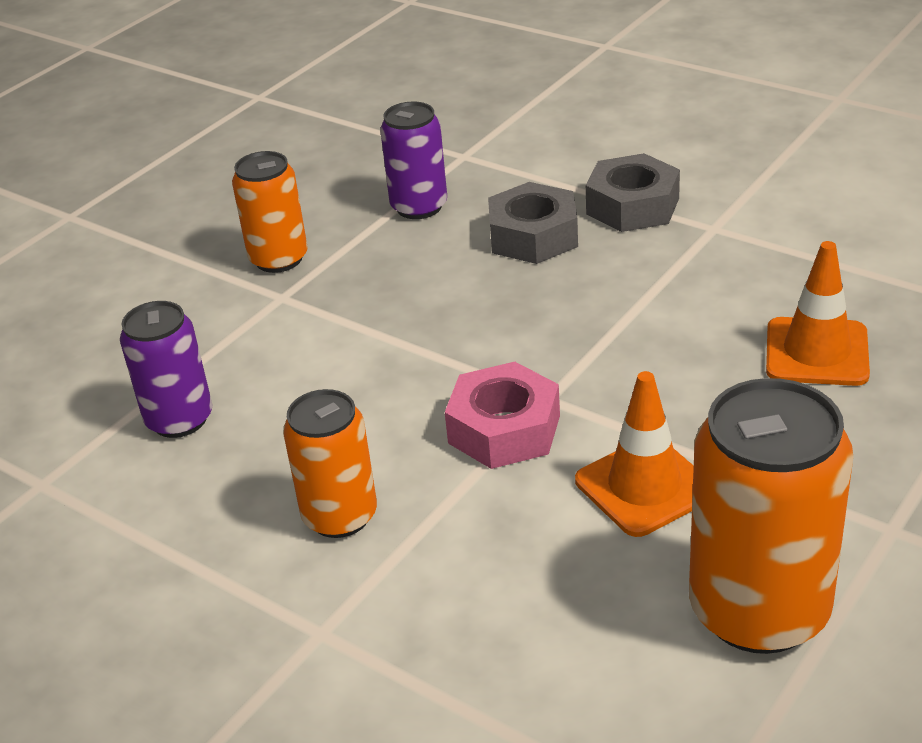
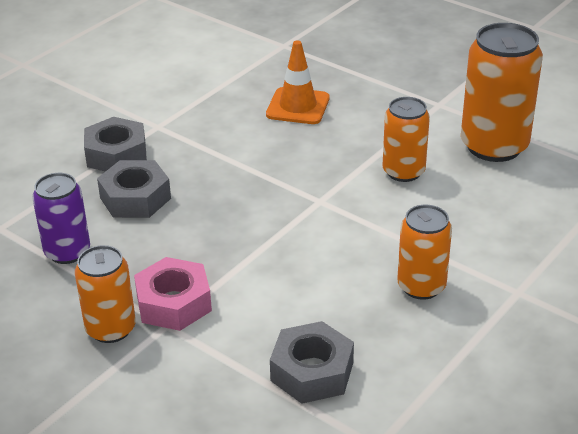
camera: 90 degrees left, 0 degrees up
(179, 419) = (312, 371): purple can -> grey nut
(504, 429) = (347, 218): pink nut -> pink nut (174, 303)
(644, 487) = (403, 171): orange traffic cone -> orange can

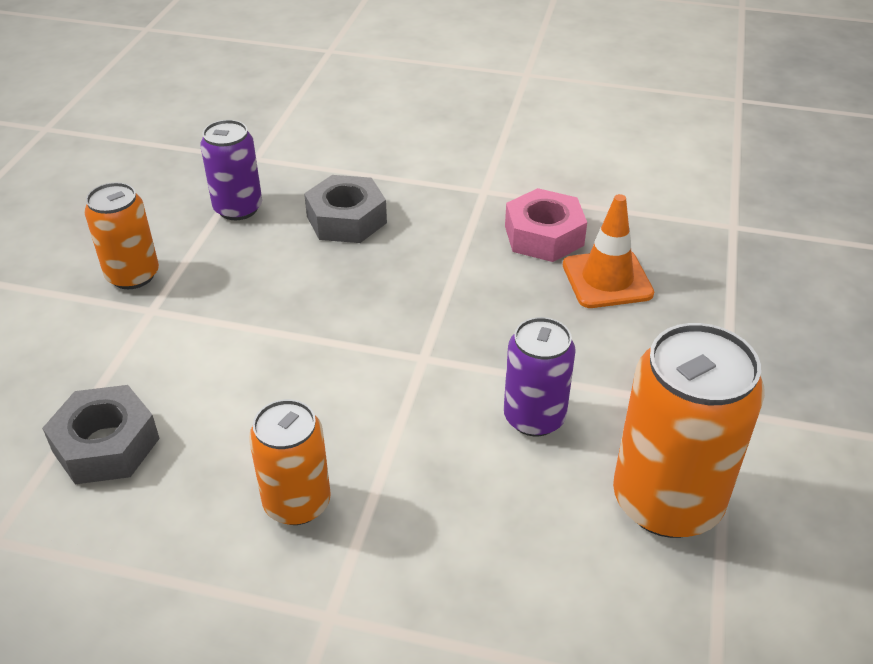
camera: 65 degrees right, 5 degrees up
(116, 154) = (414, 182): grey nut -> none
(174, 303) = (186, 303): pink nut -> pink nut (544, 235)
(403, 171) = (534, 417): orange can -> purple can

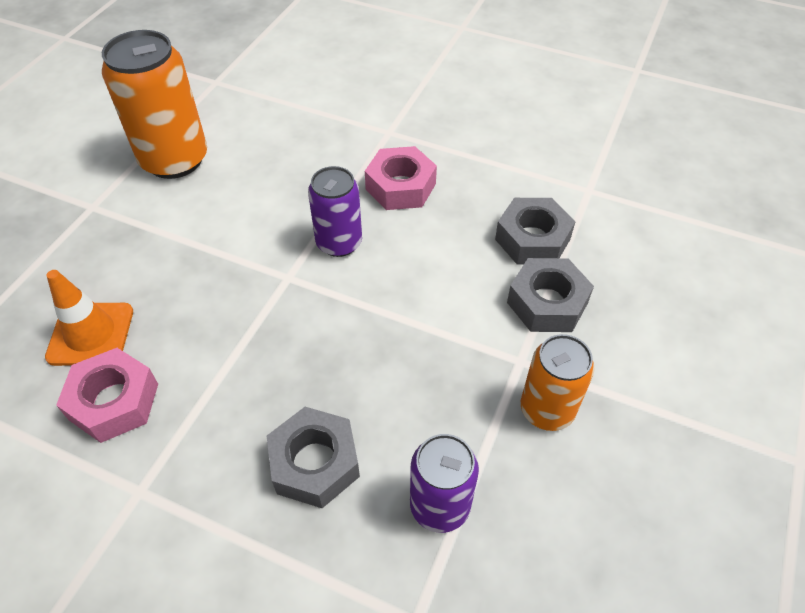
camera: 170 degrees left, 10 degrees up
(107, 368) = (547, 303): none -> grey nut
(297, 503) = (400, 187): orange can -> pink nut
(534, 417) = (226, 219): purple can -> purple can (339, 243)

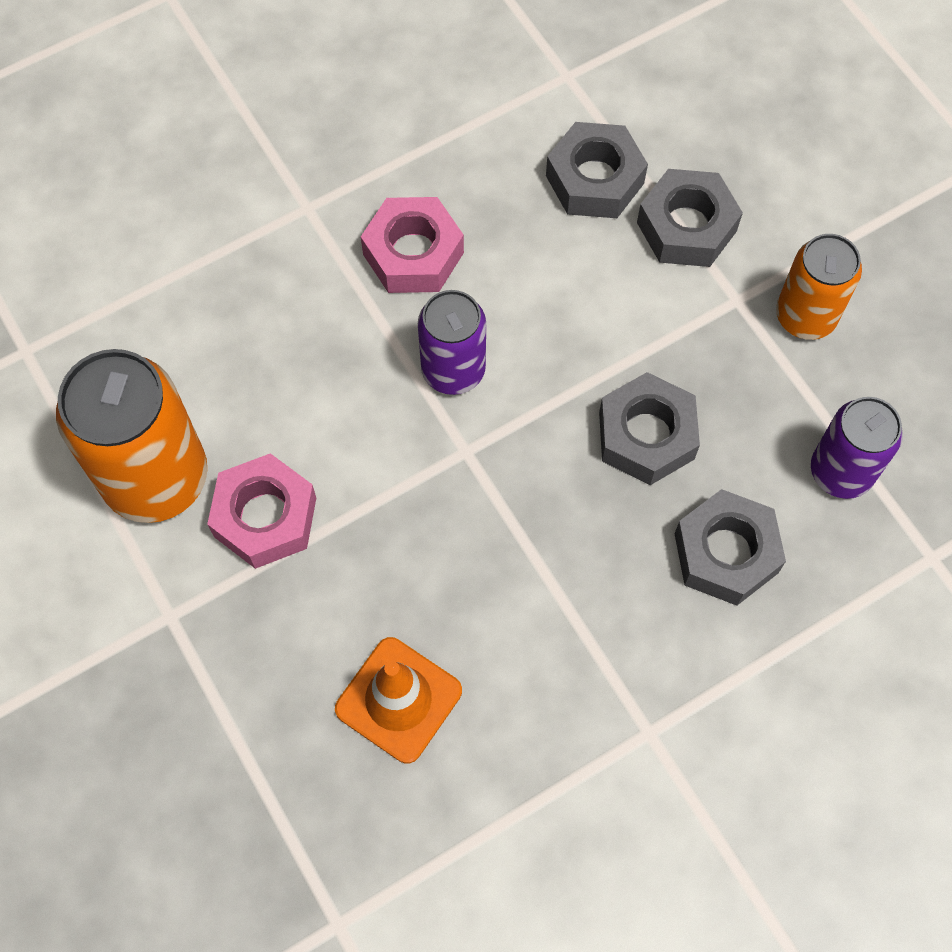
camera: 55 degrees left, 15 degrees up
(114, 401) = (517, 712): pink nut -> pink nut (265, 517)
(371, 364) = (646, 436): none -> grey nut

